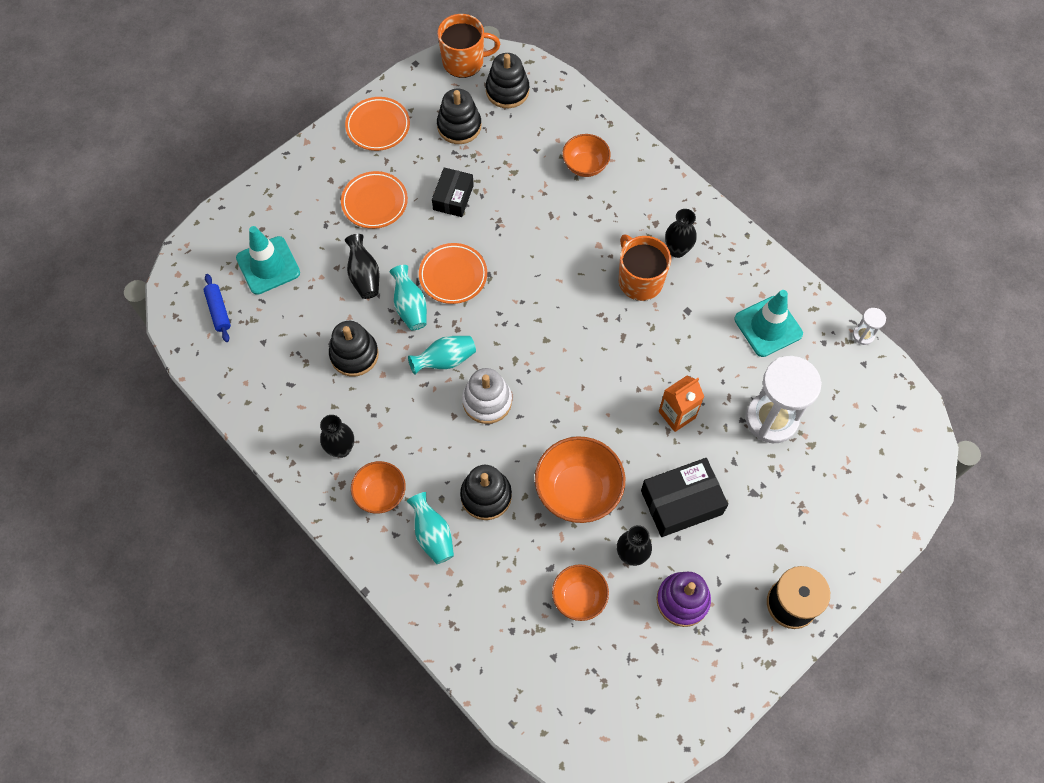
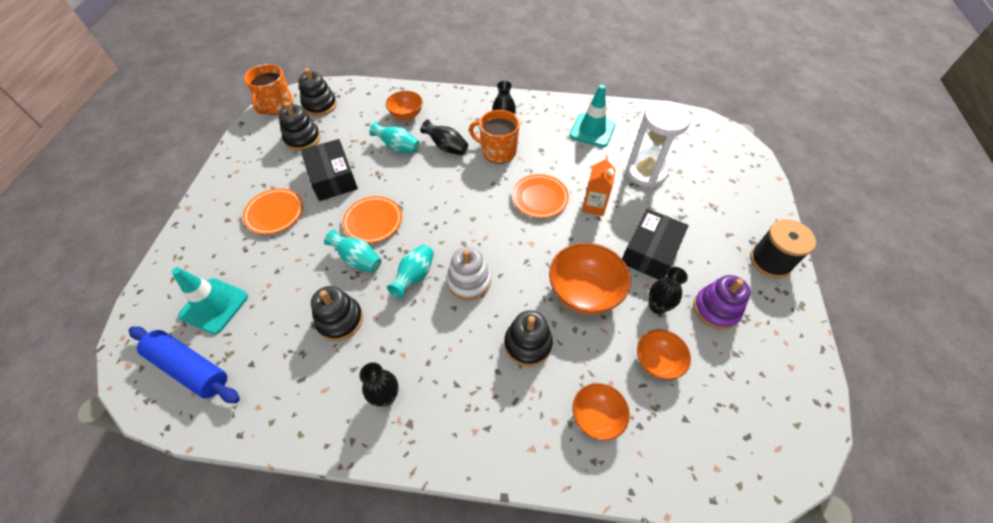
camera: 40 degrees left, 10 degrees down
(218, 311) = (190, 368): blue rolling pin -> blue rolling pin, size x1.82
(364, 276) = (304, 262): black vase -> black vase (446, 147)
(378, 126) = (240, 169): orange plate -> orange plate (539, 198)
(380, 494) = (448, 406): orange bowl -> orange bowl (596, 417)
(432, 534) = (516, 404): turquoise vase -> turquoise vase (398, 147)
(453, 197) = (333, 178): black box -> black box, size x1.52
(464, 62) = (276, 105): orange mug -> orange mug turned 150 degrees clockwise
(863, 335) = (642, 105): white hourglass -> none

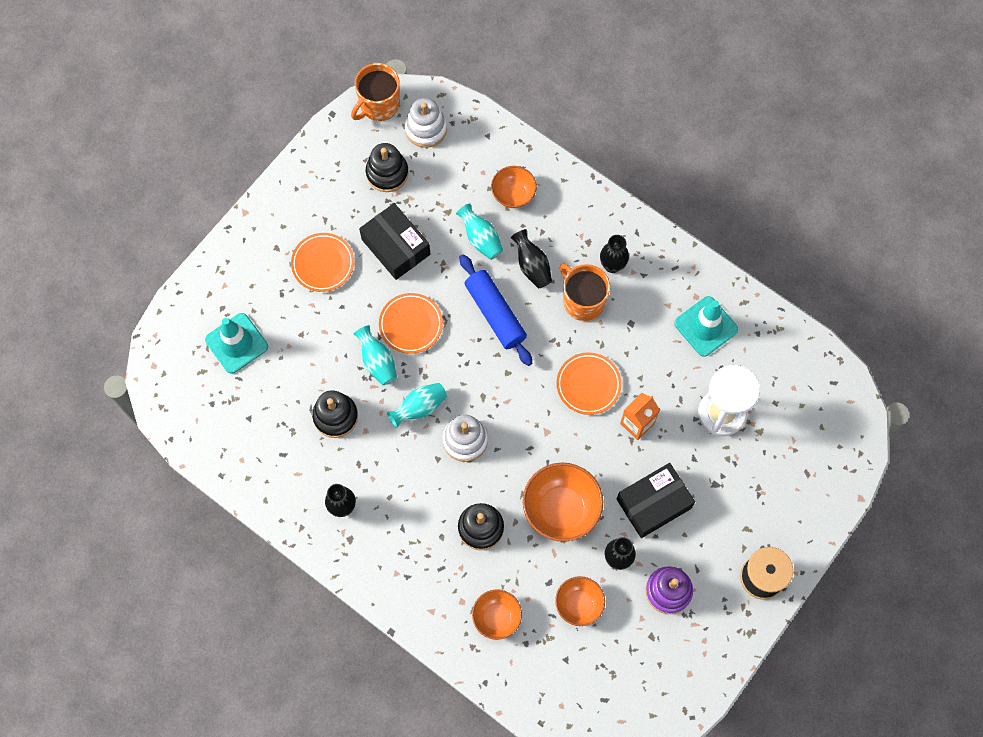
camera: 30 degrees right, 15 degrees up
(190, 368) = (200, 395): blue rolling pin -> blue rolling pin (495, 314)
(320, 105) = (426, 129): black stacking toy -> white stacking toy
(333, 178) = (395, 247): black box -> black box turned 45 degrees counterclockwise

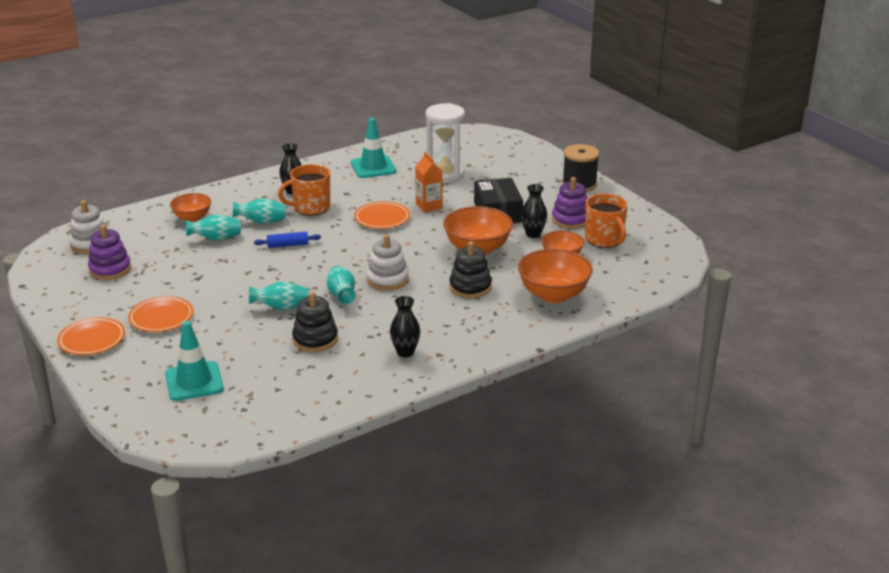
camera: 70 degrees left, 40 degrees down
(379, 105) = (42, 261): orange mug -> orange mug (604, 239)
(387, 173) = (110, 269): black stacking toy -> purple stacking toy
(395, 247) = (183, 278): black box -> none
(411, 324) = (261, 285): orange plate -> orange plate (92, 340)
(495, 314) = (288, 245): blue rolling pin -> blue rolling pin, size x0.55
(496, 617) = (553, 295): orange bowl -> orange bowl, size x1.64
(532, 266) = (261, 222): black vase -> turquoise vase

